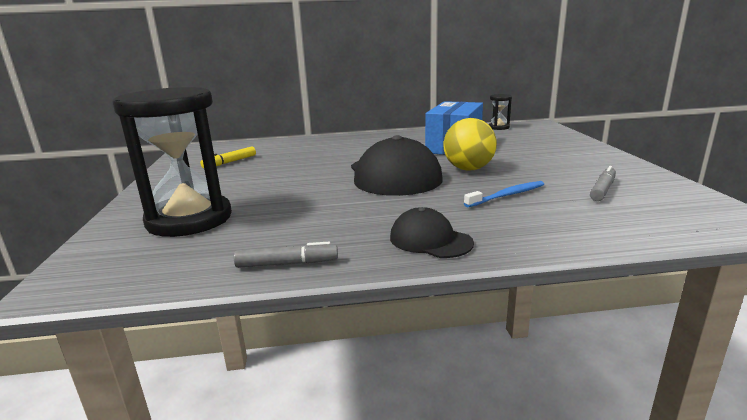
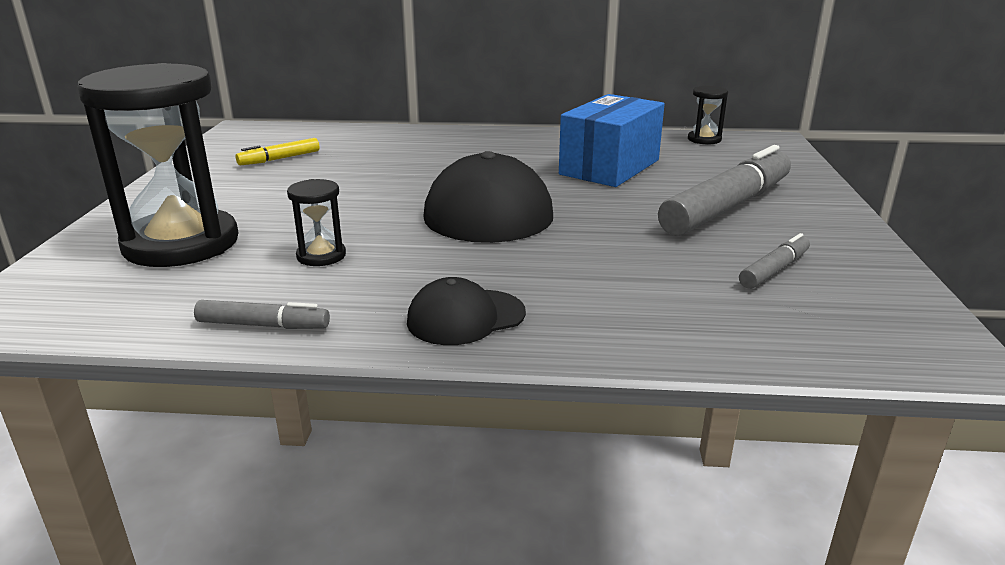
camera: 10 degrees right, 5 degrees up
(300, 215) = (321, 256): none -> black hourglass
(430, 240) = (465, 317): black cap -> black cap turned 75 degrees counterclockwise
(468, 169) = (601, 210): yellow ball -> none
(507, 195) = (623, 261): blue toothbrush -> none
(543, 160) = (727, 207): none -> grey marker

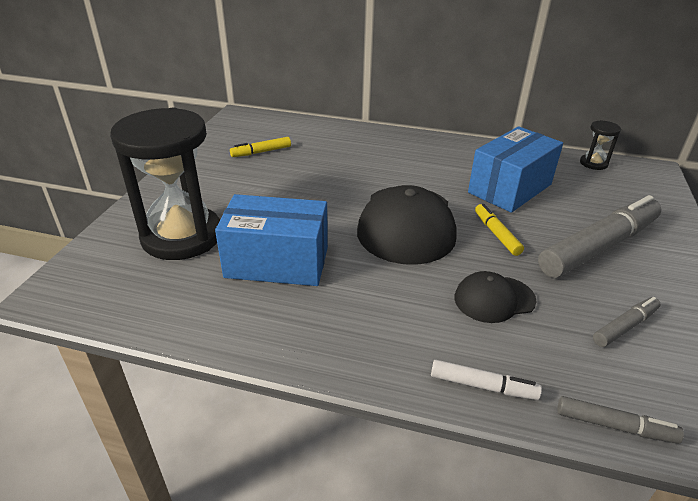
camera: 10 degrees right, 10 degrees up
(263, 325) = (227, 331): grey marker -> grey marker (614, 426)
(321, 256) = (277, 262): black hourglass -> blue box
(465, 317) = (372, 345): black cap -> black cap (494, 299)
(602, 207) = (496, 234): none -> yellow marker
(616, 338) = (482, 386): none -> white marker

